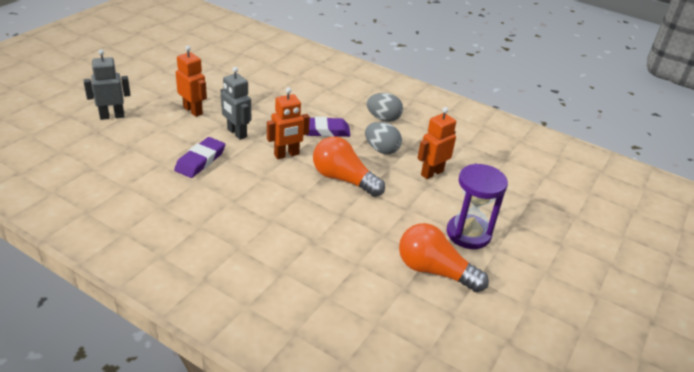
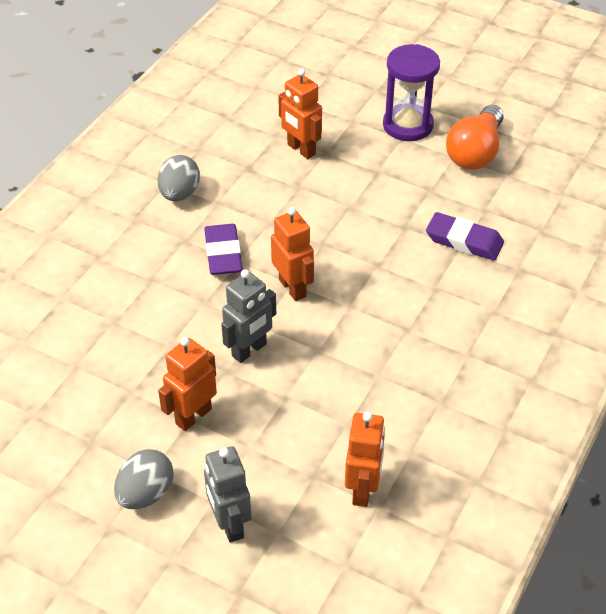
camera: 90 degrees left, 10 degrees up
(108, 163) = (363, 489): none -> orange robot
(200, 161) = (329, 380): purple eraser -> purple eraser (464, 241)
(343, 179) = (334, 228): orange light bulb -> none
(381, 150) = (259, 194): grey egg -> grey egg (146, 493)

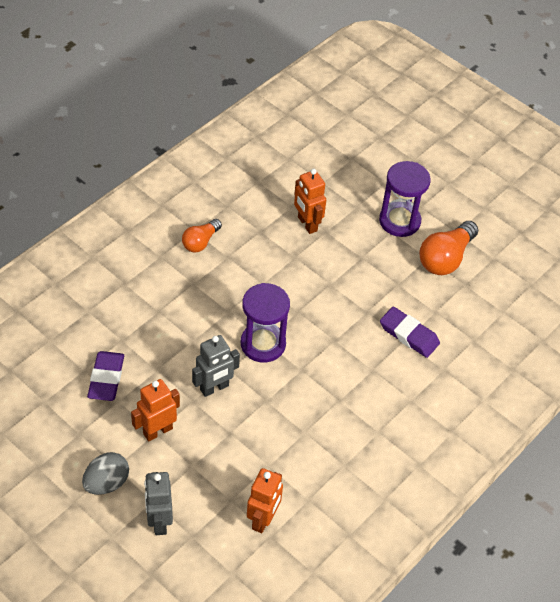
camera: 10 degrees right, 5 degrees up
(179, 194) = (200, 242): grey egg -> orange light bulb
(223, 253) = (219, 302): purple eraser -> purple eraser (106, 378)
(293, 288) = (263, 344): orange robot -> purple hourglass

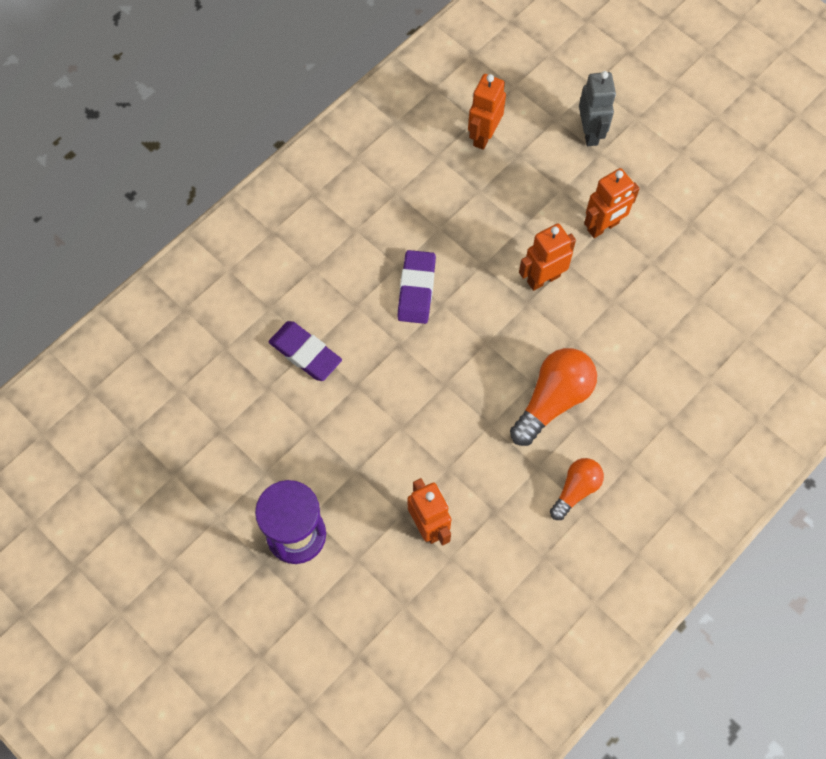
camera: 175 degrees left, 15 degrees up
(106, 378) = (670, 288): purple eraser -> purple eraser (416, 289)
(107, 483) = (650, 170): grey egg -> none
(214, 388) = (543, 279): grey robot -> orange robot
(263, 344) = (487, 337): purple hourglass -> none
(445, 258) = (240, 471): orange light bulb -> orange light bulb (553, 400)

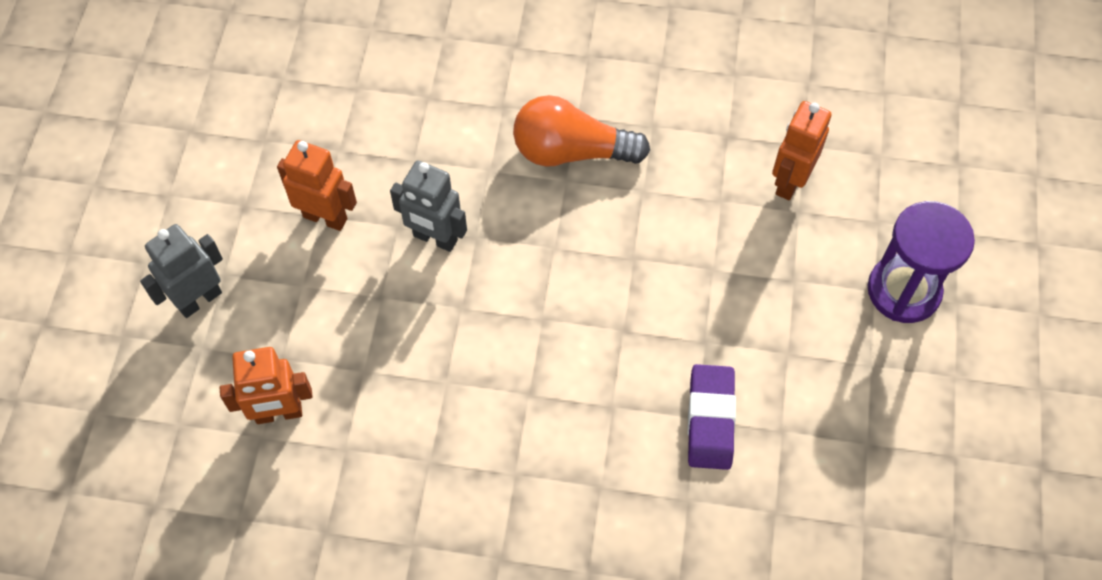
camera: 125 degrees left, 5 degrees down
(416, 289) = (543, 356): purple eraser -> none
(543, 279) = (435, 238): orange robot -> grey robot
(576, 490) = (648, 83): orange light bulb -> none

